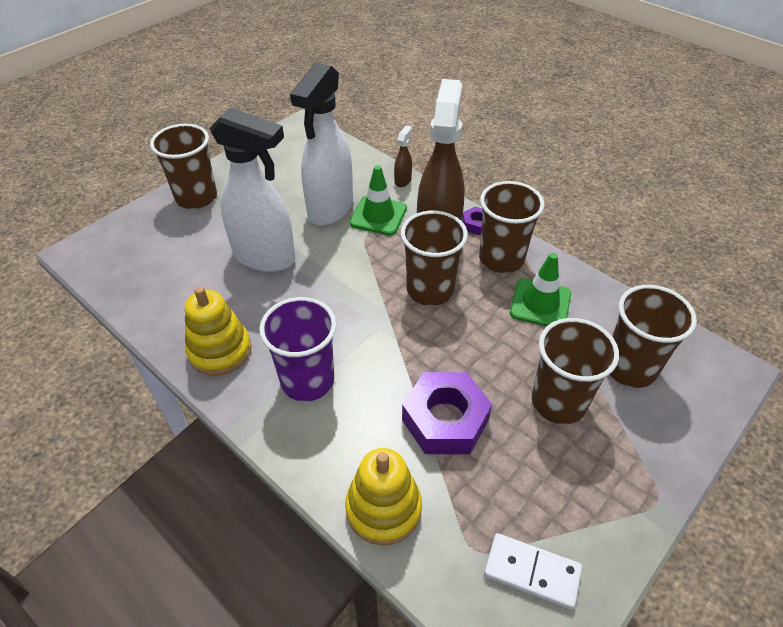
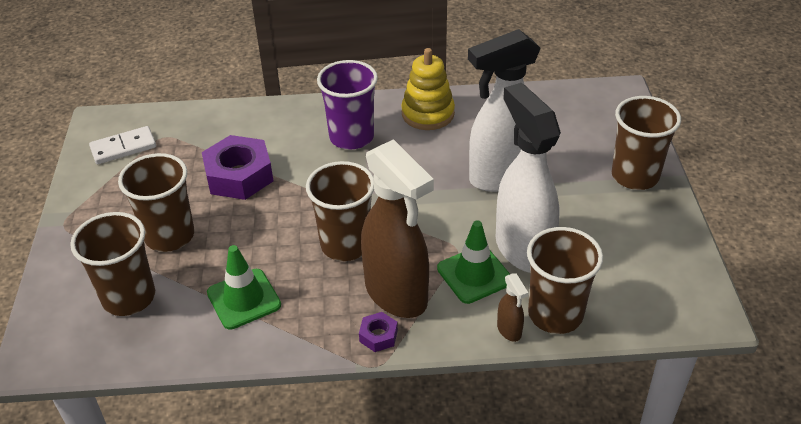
camera: 135 degrees right, 5 degrees down
(383, 508) = (231, 120): yellow stacking toy -> none
(501, 259) = (317, 316): brown cup -> brown cup (555, 314)

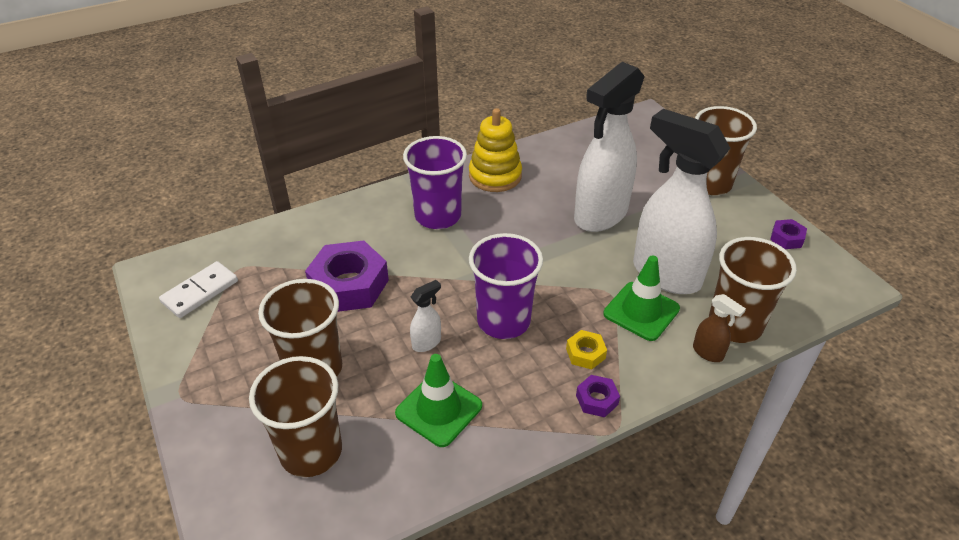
camera: 25 degrees left, 0 degrees up
(270, 242) = (427, 342): none -> white spray bottle
(345, 244) = (503, 321): brown cup -> purple cup
(397, 294) = (585, 353): brown spray bottle -> yellow nut
(674, 251) = (786, 238): none -> purple nut

